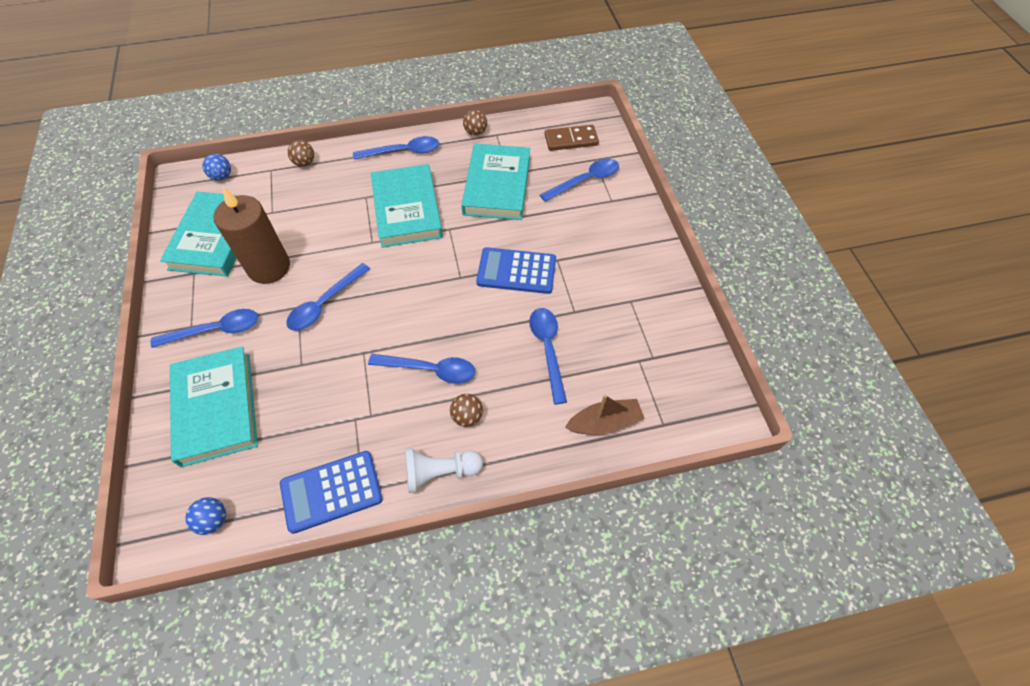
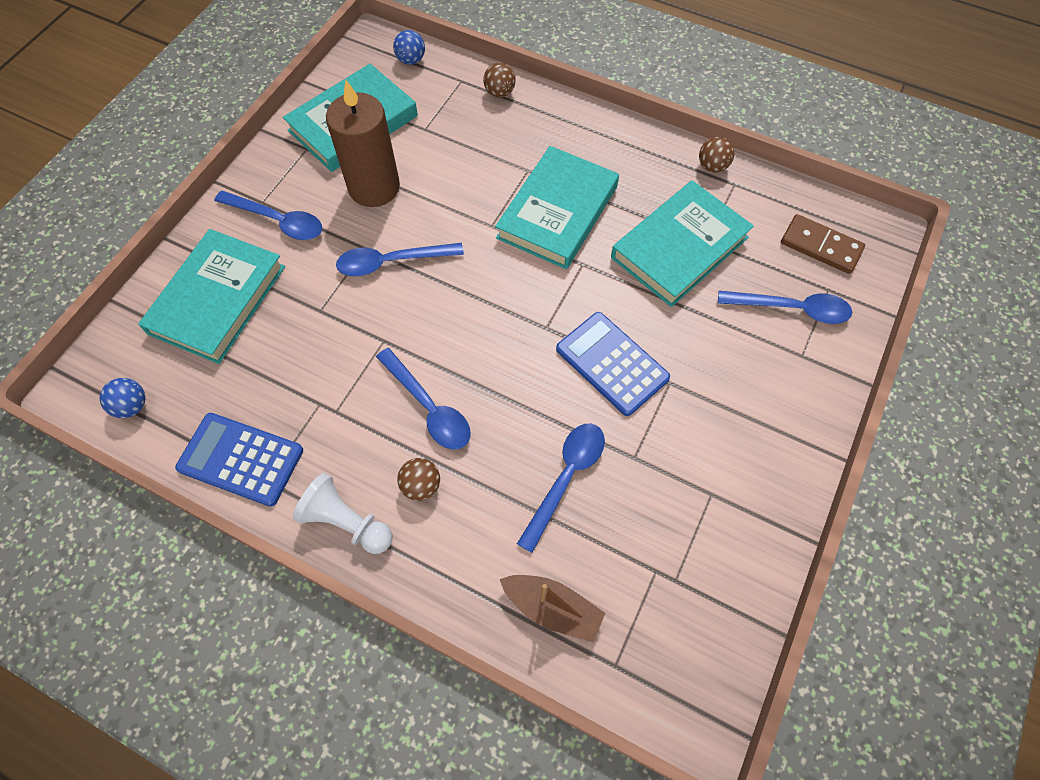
camera: 40 degrees right, 5 degrees up
(403, 152) = (611, 141): blue spoon -> none

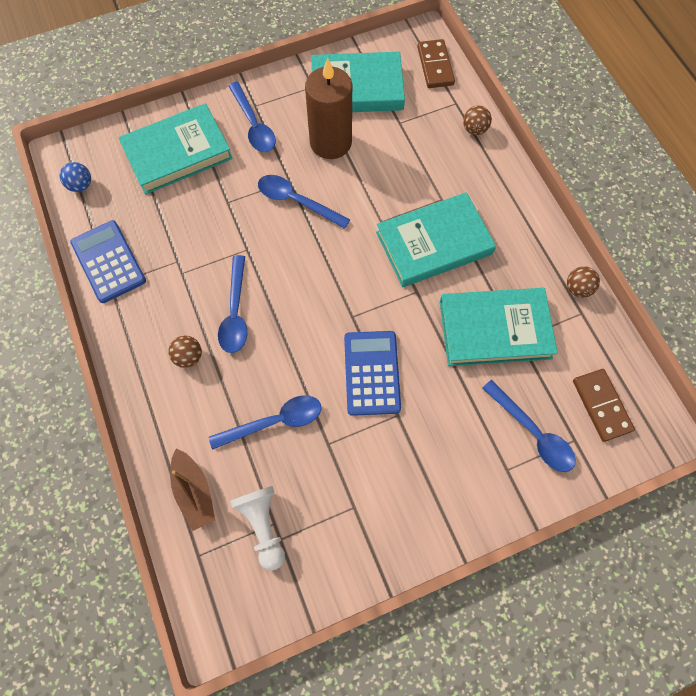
camera: 40 degrees right, 5 degrees up
(346, 522) = (131, 344): white pawn -> white pawn (263, 525)
(411, 60) = (435, 66): blue ball -> brown domino

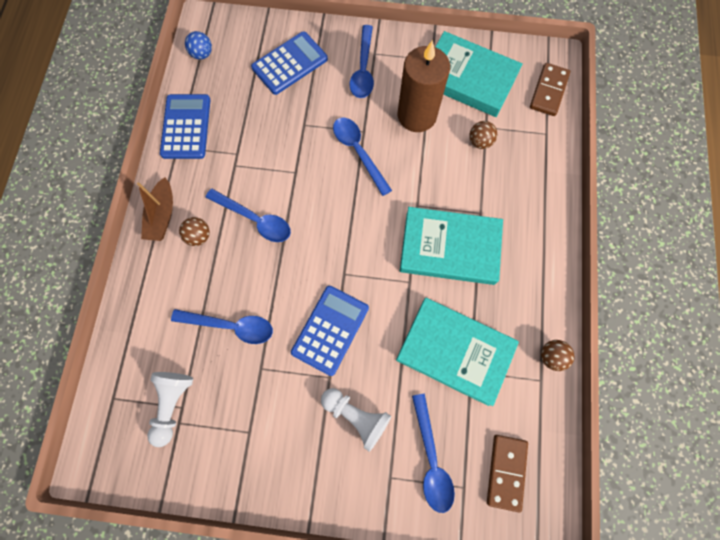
camera: 30 degrees right, 5 degrees up
(177, 153) = (290, 63): turquoise book -> blue calculator
(194, 491) = (139, 346): brown boat -> brown boat (162, 215)
(235, 312) = (255, 219): blue spoon -> blue spoon turned 90 degrees counterclockwise
(444, 434) = (356, 416): none -> white pawn
(474, 129) = (548, 165): brown ball -> brown ball (479, 142)

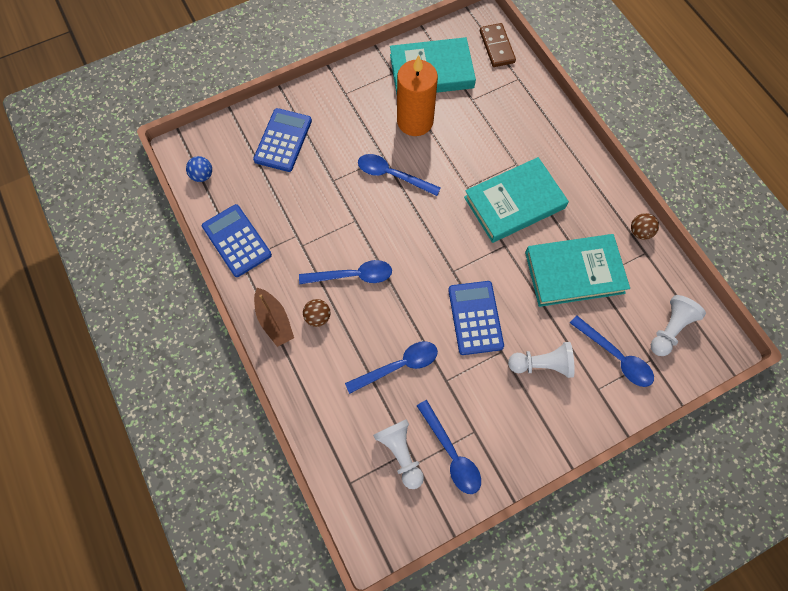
camera: 35 degrees left, 5 degrees down
(363, 69) = (346, 111): blue spoon -> blue spoon (451, 453)
(417, 115) = (415, 121): brown candle -> orange candle
(479, 142) = (476, 113): brown ball -> none
(506, 471) = (670, 329): brown domino -> white pawn

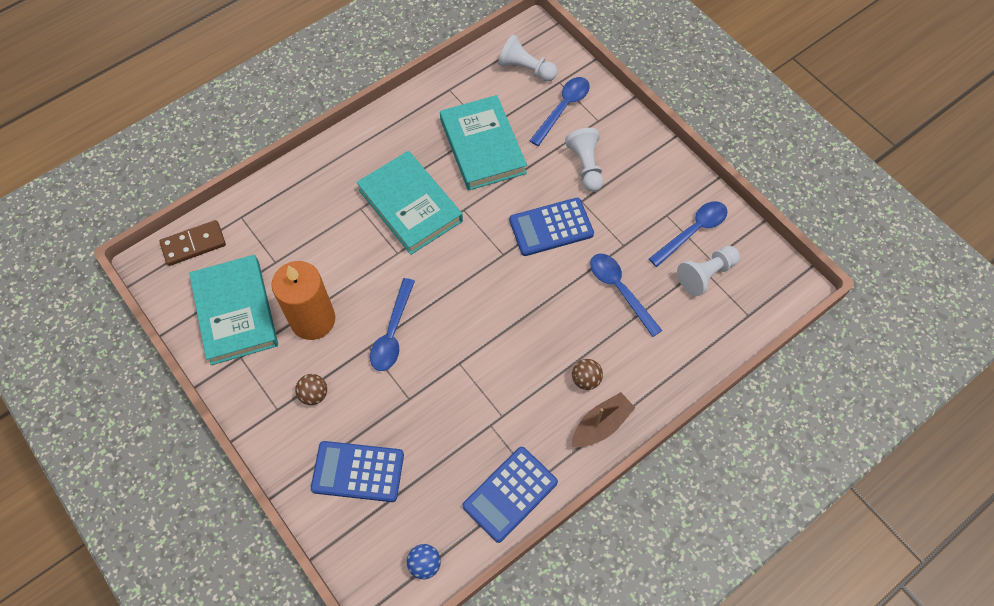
camera: 100 degrees left, 5 degrees down
(352, 276) = (529, 353): blue spoon -> none
(640, 232) = (427, 94): brown ball -> brown ball (314, 394)

